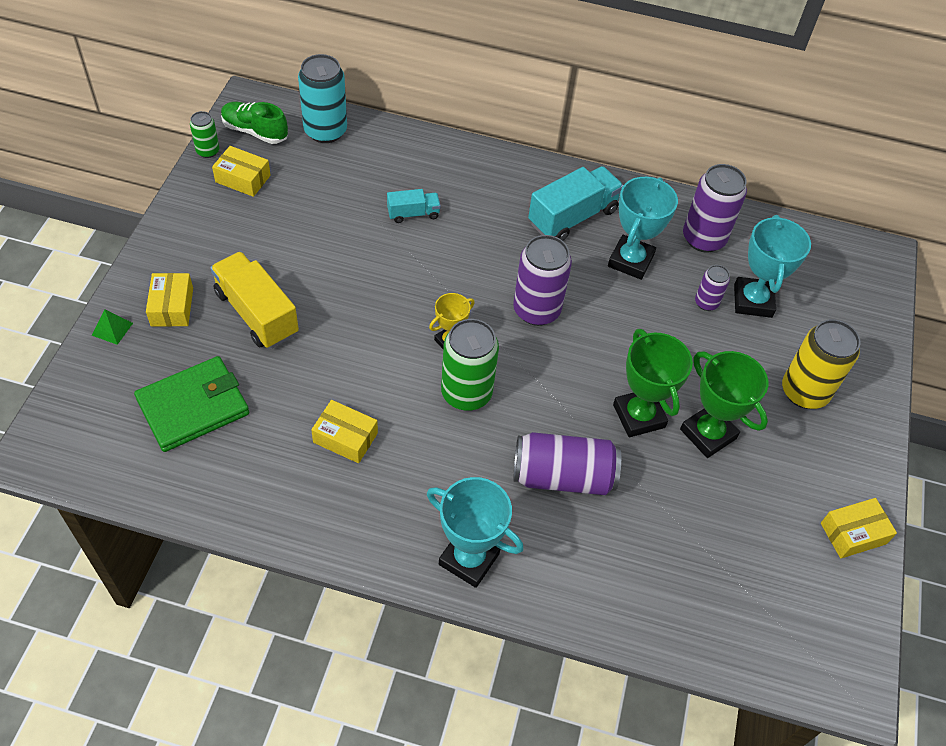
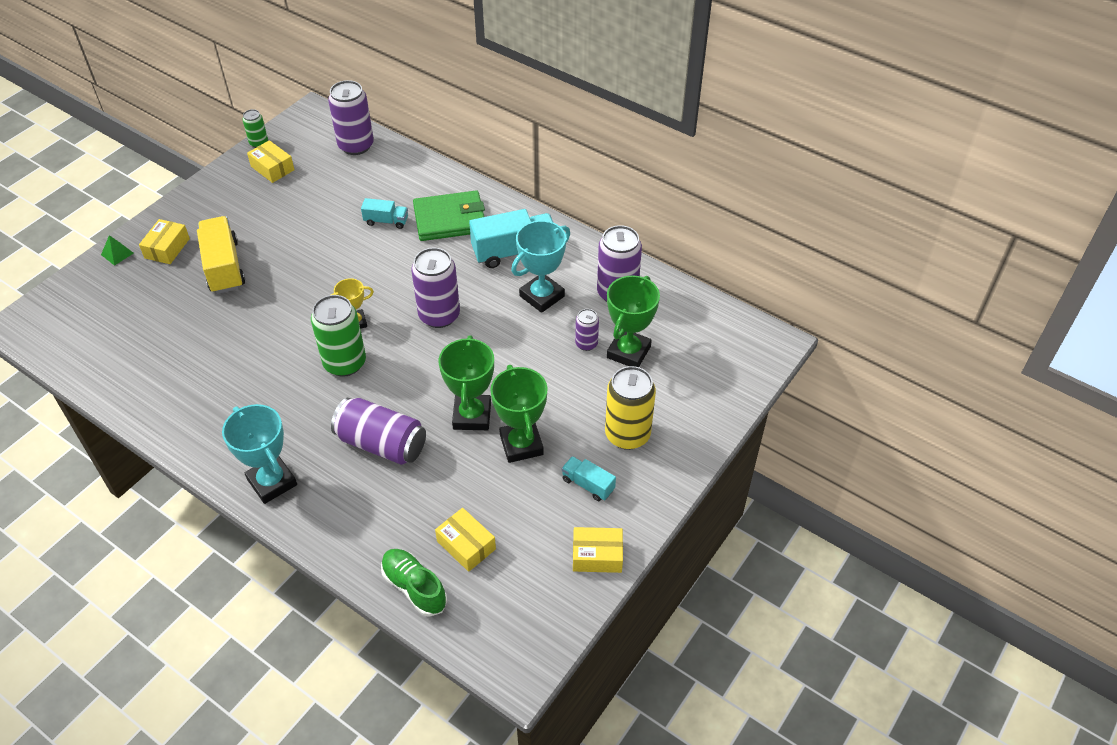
camera: 25 degrees right, 5 degrees down
(193, 406) = (140, 321): green wallet -> green wallet (450, 219)
(255, 131) = (302, 135): green shoe -> green shoe (414, 587)
(325, 131) = (356, 146): turquoise can -> purple can
(345, 437) = (234, 371): yellow box -> yellow box (466, 545)
(752, 301) = (628, 352): turquoise trophy -> green trophy
(799, 458) = (588, 485): none -> turquoise truck

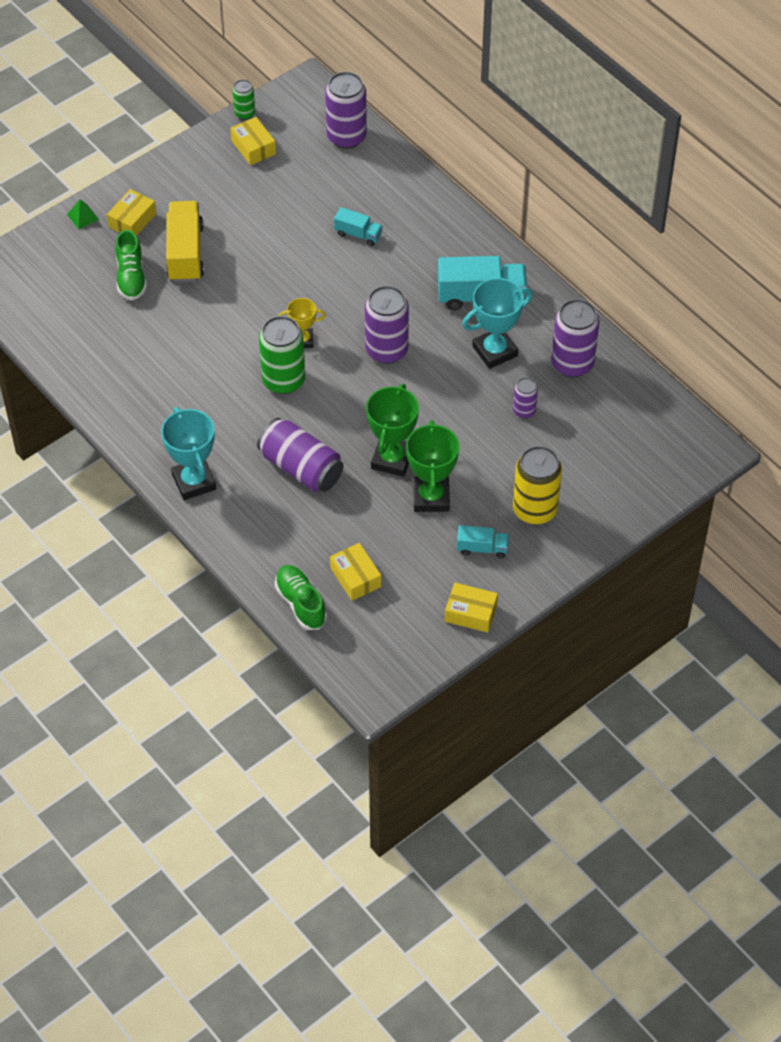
camera: 15 degrees right, 5 degrees up
(173, 298) = (131, 277): none -> green shoe
(450, 219) = (424, 245): green wallet -> none
(588, 485) = (482, 548): turquoise truck -> turquoise truck turned 135 degrees clockwise
(628, 352) = (563, 428): green trophy -> none

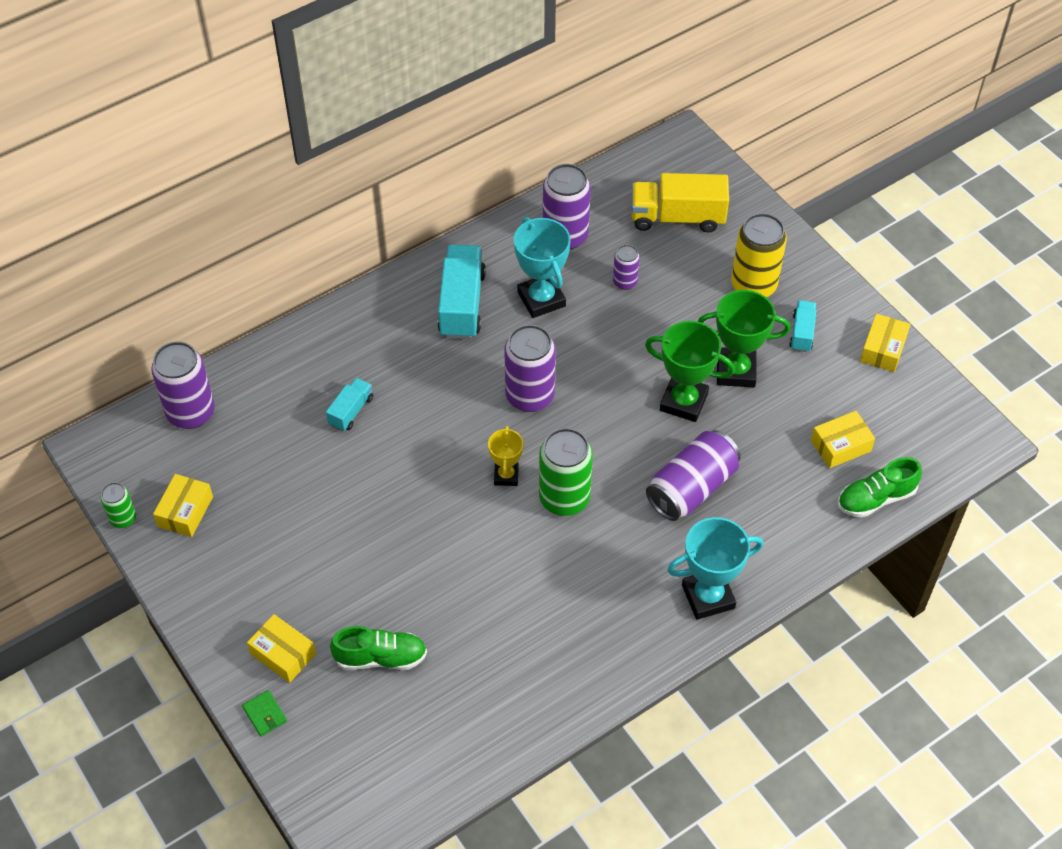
camera: 85 degrees left, 0 degrees up
(83, 217) = (265, 714): green pyramid -> green wallet
(185, 253) = (350, 594): yellow truck -> yellow truck (677, 217)
(253, 147) = (185, 511): yellow box -> yellow box turned 45 degrees counterclockwise

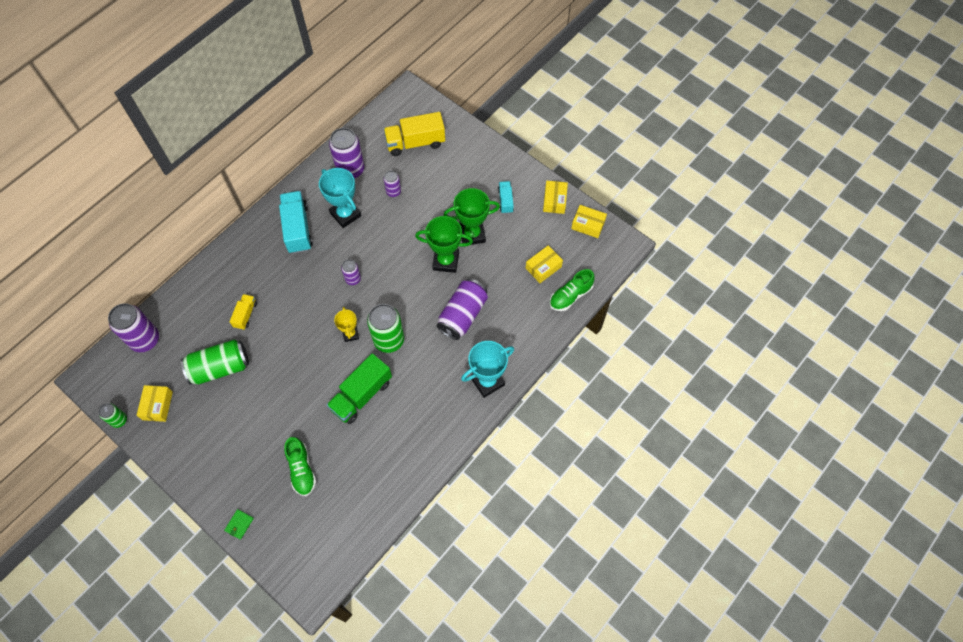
camera: 15 degrees left, 10 degrees up
(265, 714) = (239, 524): green wallet -> green wallet turned 75 degrees clockwise
(283, 654) = (241, 483): yellow box -> yellow box (588, 225)
(293, 478) = (220, 367): none -> green can
(351, 411) = (245, 315): turquoise truck -> yellow truck
(381, 657) = (301, 469): green shoe -> green shoe turned 90 degrees clockwise
(501, 570) = (361, 395): none -> green truck
(530, 396) = (353, 279): purple can -> purple can, size x0.53
(753, 285) = (470, 177): yellow can -> none

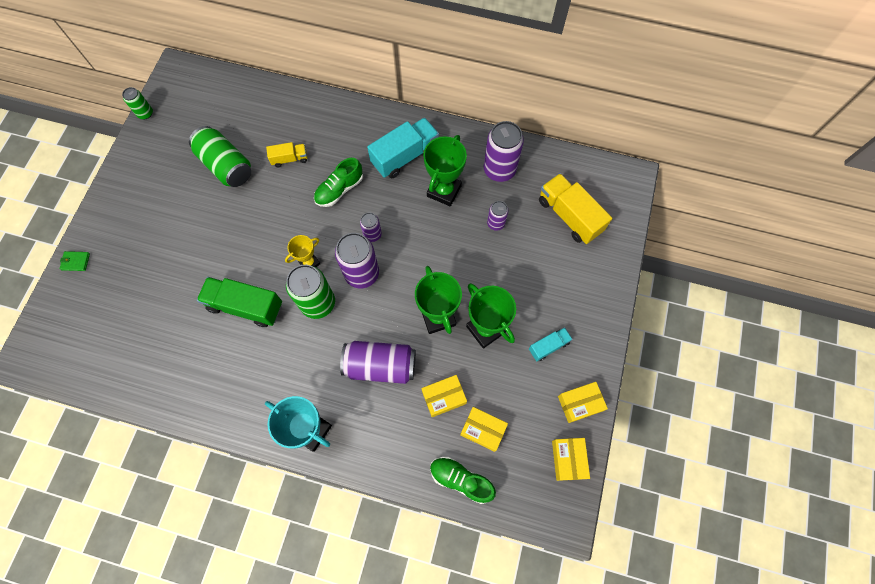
camera: 65 degrees right, 5 degrees up
(145, 339) = (230, 92): purple can -> purple can (362, 273)
(157, 406) = (169, 135): yellow box -> yellow box (444, 397)
(301, 469) = (147, 289): green shoe -> green shoe (339, 190)
(345, 214) = (444, 191): turquoise trophy -> green trophy

